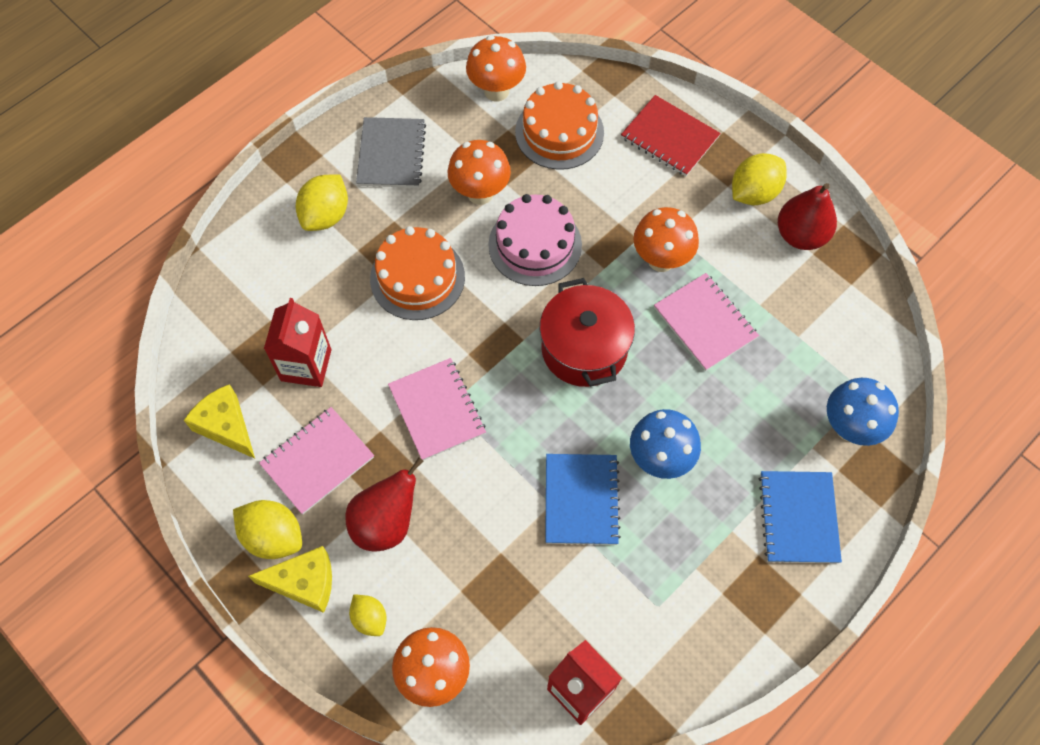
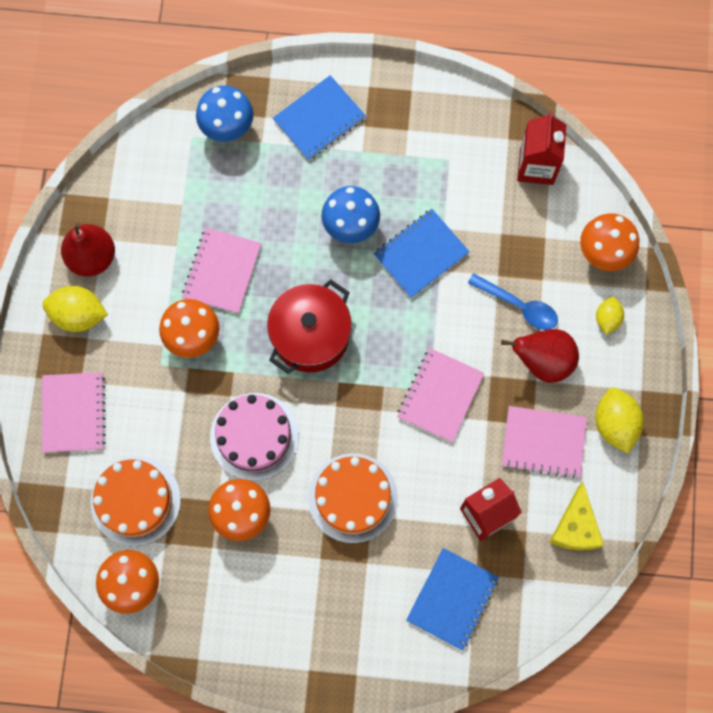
camera: 130 degrees left, 10 degrees up
(269, 288) = (452, 599): none -> blue notebook
(304, 582) = (623, 377): yellow cheese -> none
(326, 215) = (359, 615): yellow lemon -> none
(391, 154) = (263, 615): grey notebook -> none
(455, 546) = (518, 306): none -> blue spoon
(669, 137) = (74, 413): red notebook -> pink notebook

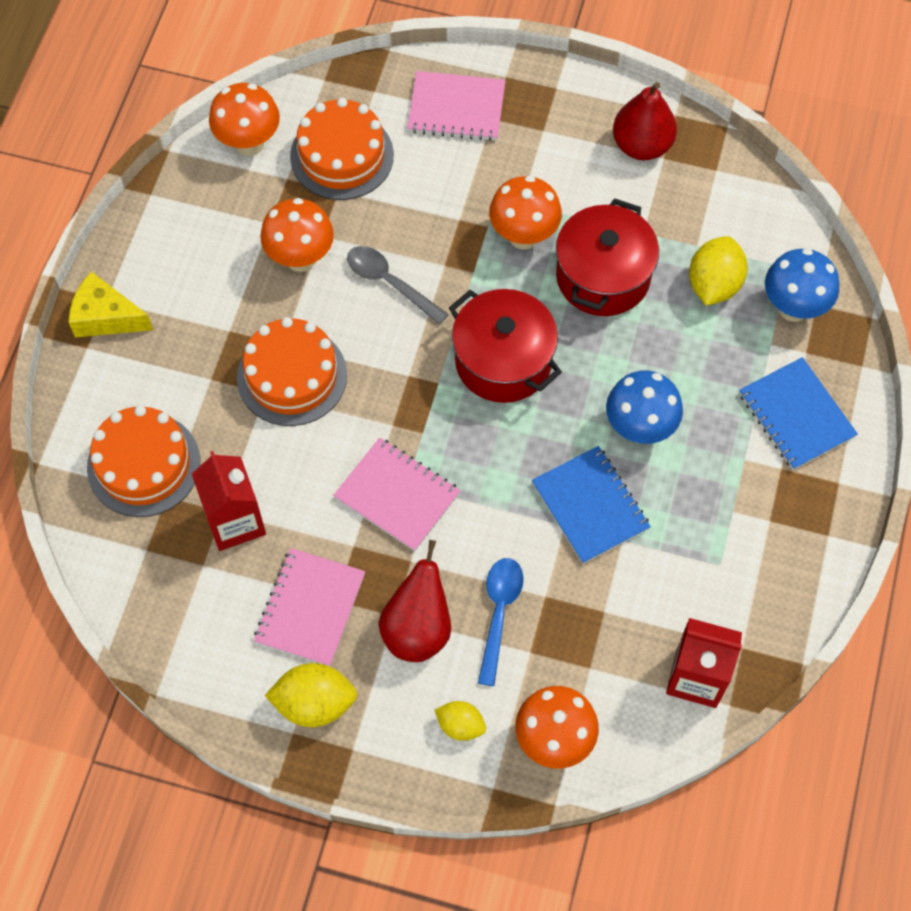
camera: 100 degrees right, 10 degrees down
(79, 315) = (572, 125): yellow lemon -> yellow lemon (714, 284)
(222, 271) = (603, 276): pink notebook -> red pot
(254, 436) = (390, 283): pink cake -> grey spoon
(452, 599) = (143, 464): blue notebook -> orange cake
(518, 306) = (499, 614): blue spoon -> blue spoon turned 150 degrees clockwise
(575, 527) = (193, 625): yellow cheese -> yellow cheese (106, 317)

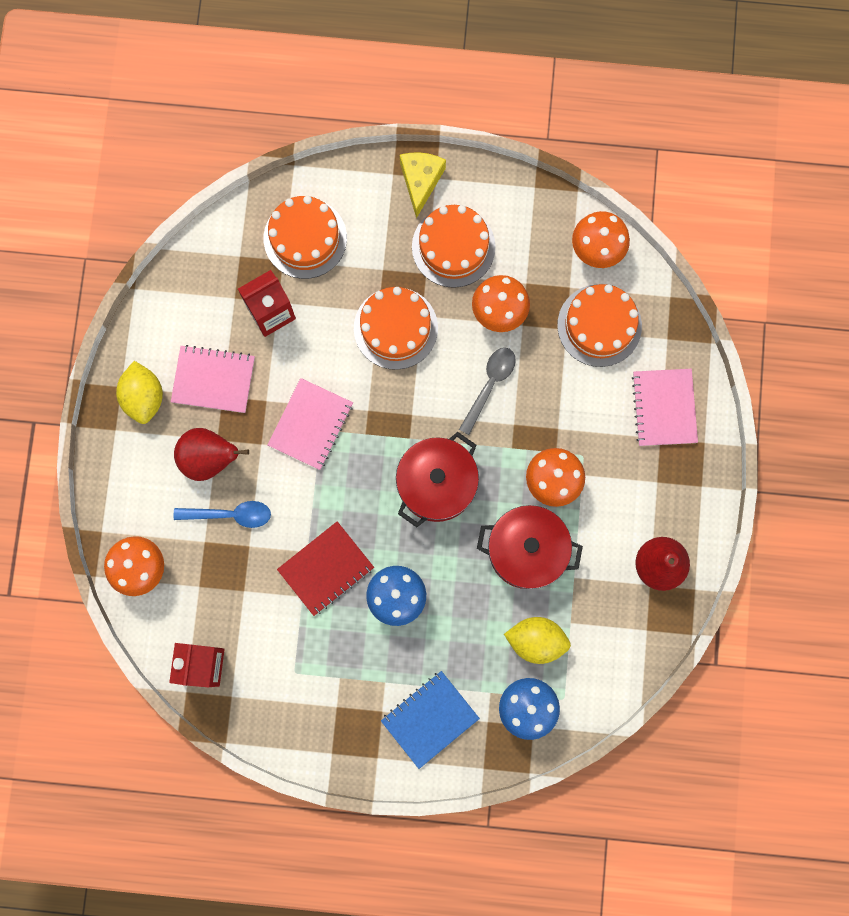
camera: 80 degrees right, 15 degrees up
(202, 294) = (453, 247): none -> orange cake
(460, 725) = (143, 501): yellow lemon -> none
(590, 506) = (326, 569): blue notebook -> red notebook

